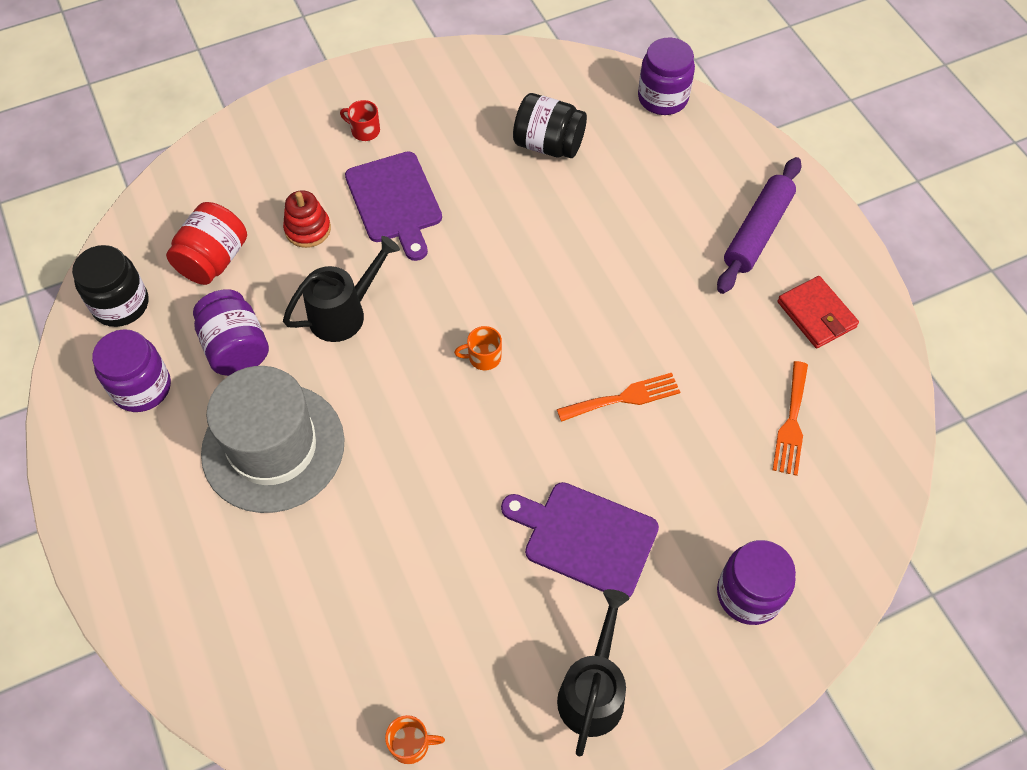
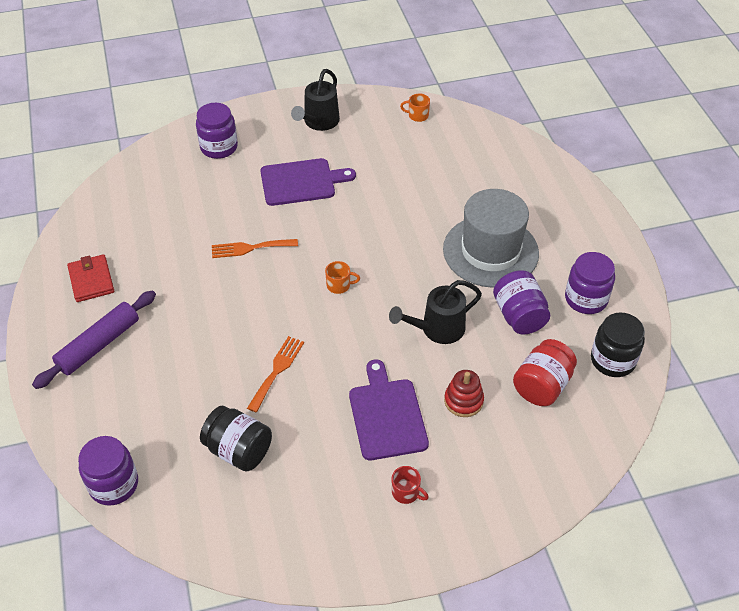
camera: 170 degrees left, 10 degrees down
(585, 537) = (301, 182): purple cutting board -> purple cutting board turned 45 degrees counterclockwise
(791, 423) = (148, 220): orange fork -> orange fork (277, 370)

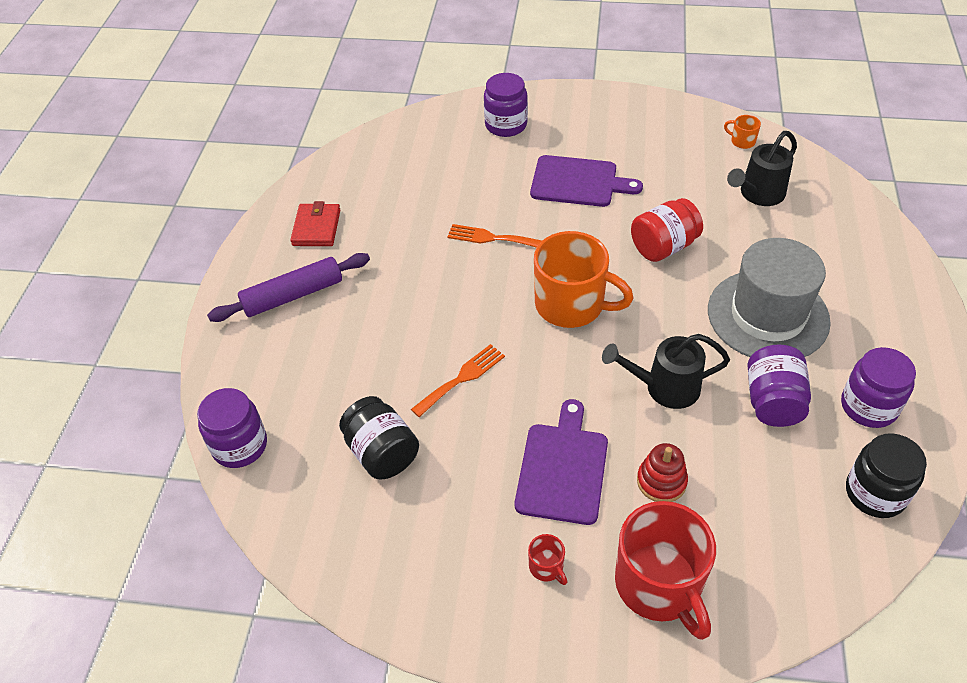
camera: 25 degrees right, 0 degrees up
(318, 123) = (625, 124): black watering can -> black watering can (758, 195)
(339, 285) = (571, 305): orange mug -> orange mug, size x2.44
(492, 476) = (659, 585): none -> red mug
(542, 385) = (768, 495): red jar -> red jar (663, 246)

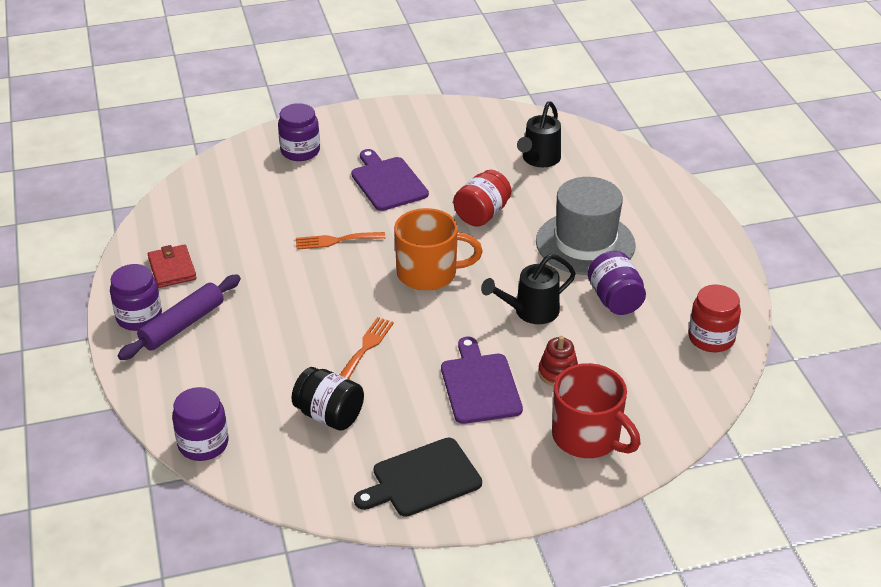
camera: 25 degrees left, 10 degrees down
(440, 574) = (422, 479): none -> black cutting board
(546, 567) = (500, 450): red mug -> none
(578, 182) = (387, 182): purple cutting board -> purple cutting board turned 105 degrees counterclockwise
(742, 141) = (508, 123): orange mug -> none
(868, 406) = (684, 285): purple jar -> purple jar (139, 317)
(875, 493) = (711, 338): black jar -> red jar

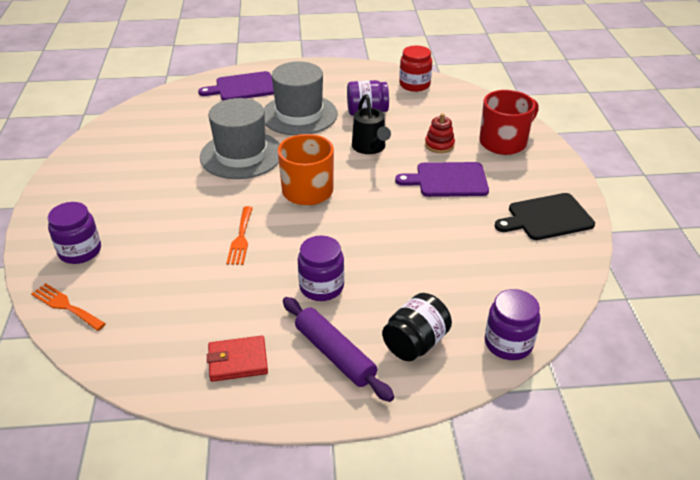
camera: 80 degrees left, 0 degrees up
(139, 317) = (312, 391): purple jar -> purple jar (321, 287)
(329, 415) = (475, 260): black jar -> black jar (415, 343)
(366, 347) = (393, 232): orange fork -> orange fork (66, 306)
(387, 182) = (167, 199): purple cutting board -> purple cutting board (243, 87)
(422, 479) = (546, 218): black cutting board -> black cutting board turned 90 degrees clockwise
(482, 214) = (241, 155): red jar -> grey hat
(539, 160) = (183, 120): black watering can -> none

